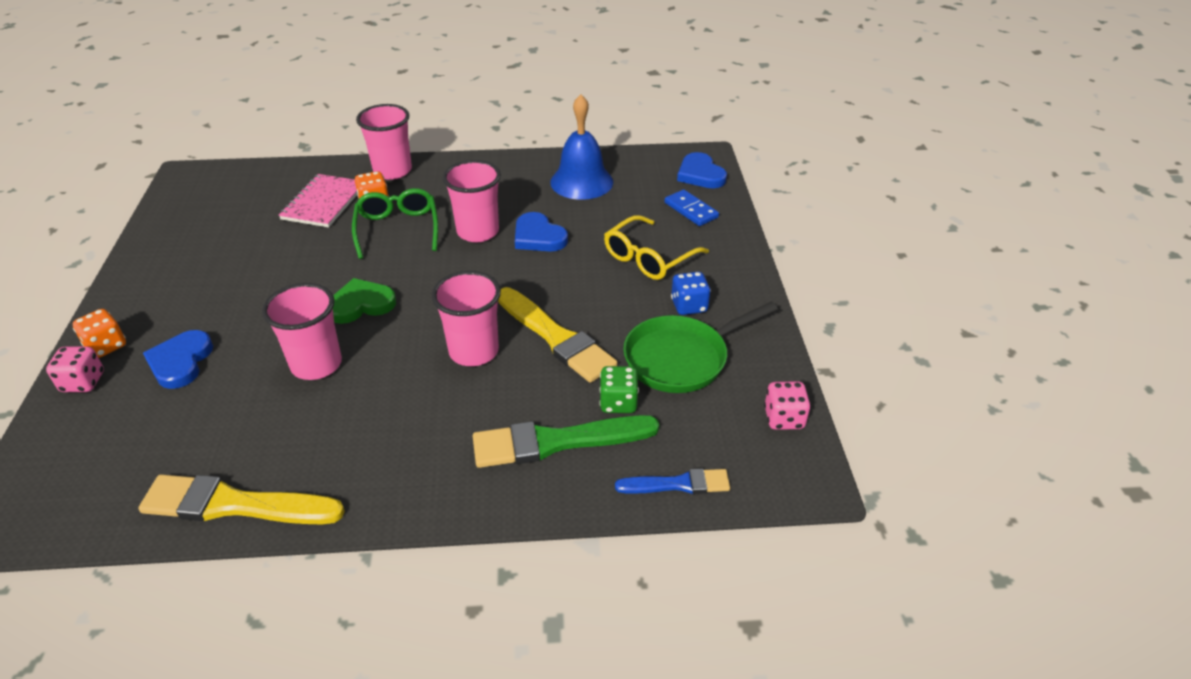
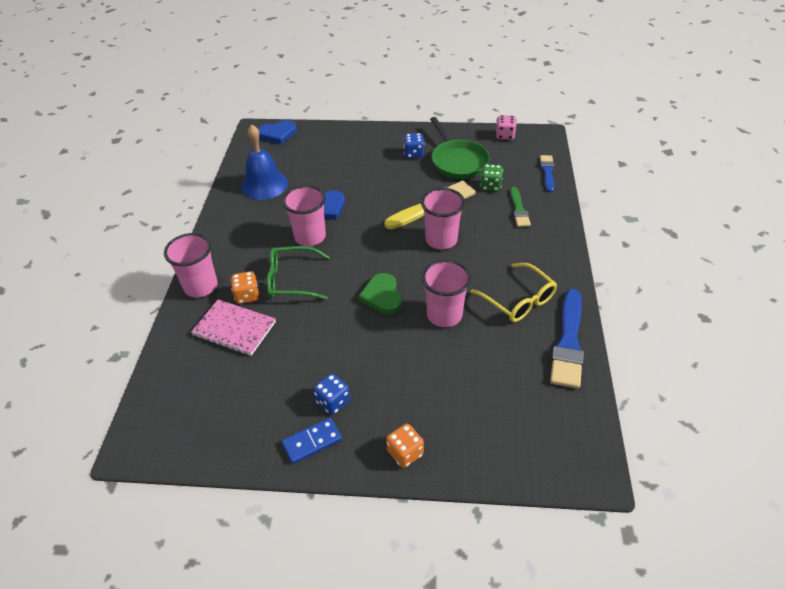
camera: 80 degrees left, 5 degrees up
(83, 382) = (448, 458): pink dice -> none
(180, 362) = (431, 396): blue heart -> none
(198, 284) = (333, 402): none -> blue dice
(234, 504) = (568, 342): yellow brush -> blue brush
(556, 442) = (519, 209): green brush -> green brush, size x0.58
(649, 258) = (364, 164): yellow glasses -> yellow glasses (518, 300)
(691, 210) = (318, 142): blue domino -> blue domino (312, 442)

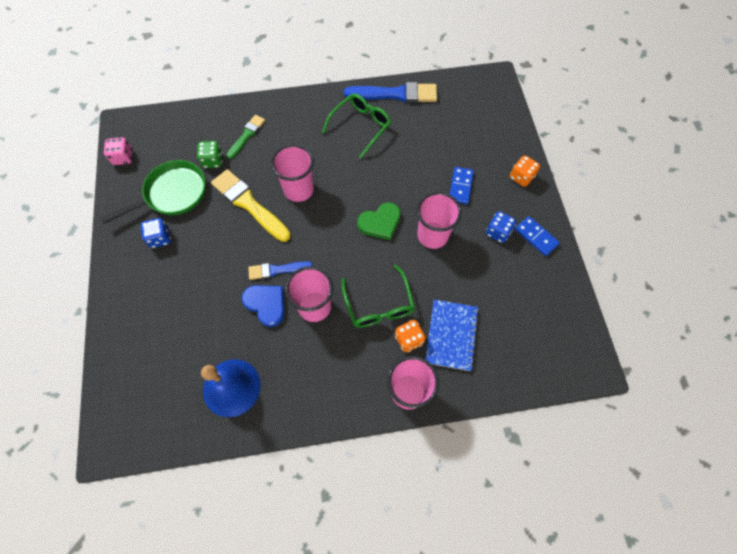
camera: 105 degrees left, 20 degrees up
(234, 329) = (451, 335): pink notebook -> blue notebook
(278, 134) = (119, 410): blue heart -> none
(408, 379) = (460, 186): none -> blue domino
(444, 315) = (390, 173): pink cup -> pink cup (432, 235)
(518, 300) = (360, 126): yellow glasses -> green glasses
(519, 209) = (246, 135): green brush -> green brush turned 45 degrees counterclockwise
(547, 172) = (186, 118): blue brush -> blue brush (277, 270)

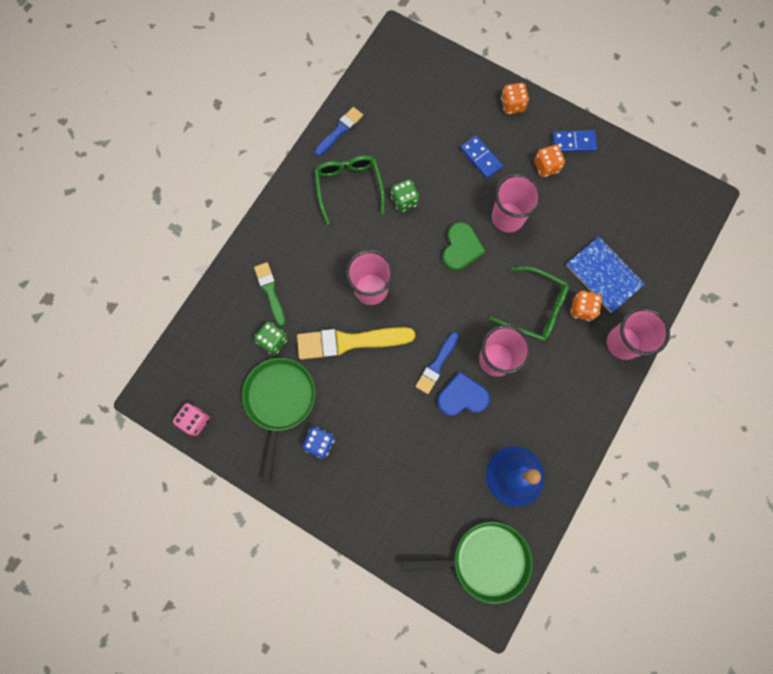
camera: 50 degrees left, 10 degrees up
(146, 413) = (484, 560): none -> green pan
(382, 164) = (404, 201): none -> green dice
(395, 94) = (340, 130): blue brush -> blue brush, size x0.58
(498, 232) = (546, 166): blue dice -> orange dice

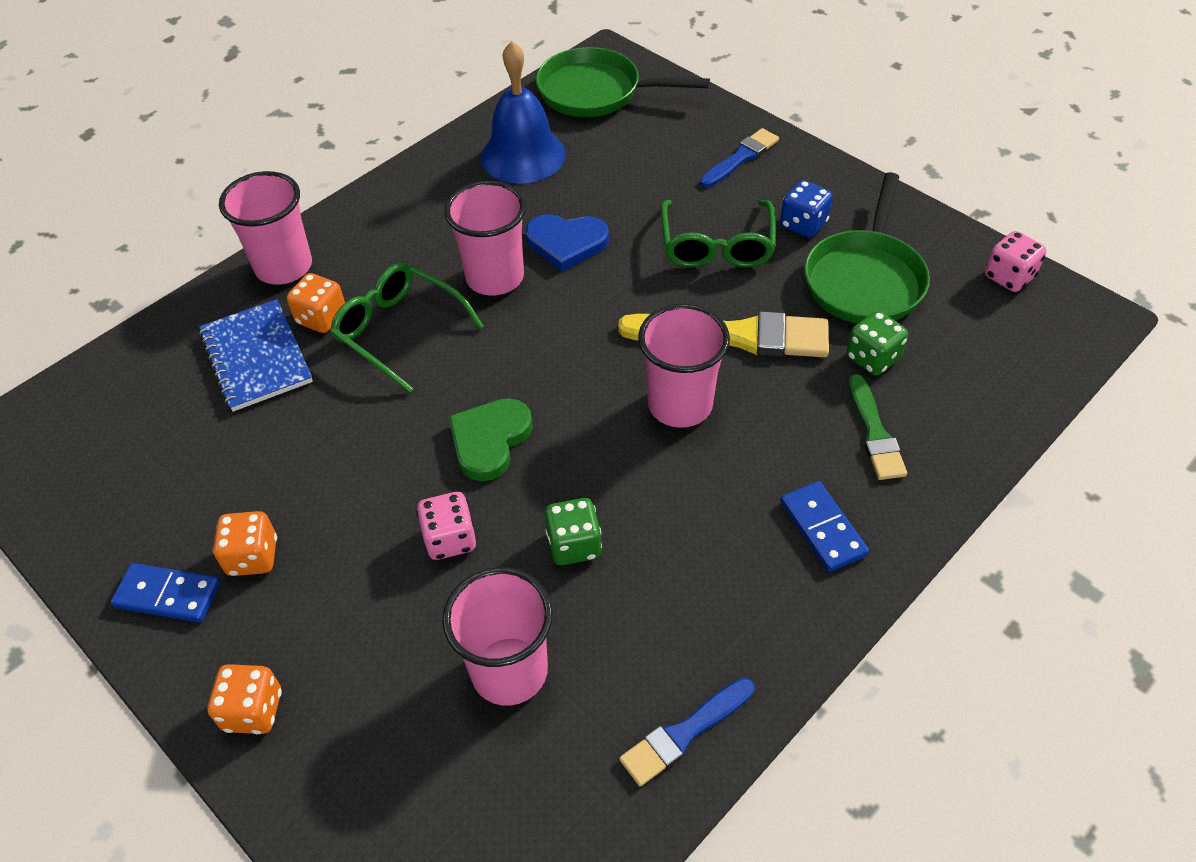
camera: 165 degrees left, 25 degrees down
(349, 187) = (687, 596): green glasses -> green glasses (717, 246)
(436, 365) = (594, 285): blue brush -> blue brush (741, 158)
(461, 192) = (450, 539): none -> pink dice
(481, 158) = (379, 601): blue domino -> blue domino (822, 528)
(507, 217) = (378, 476): pink cup -> pink cup (509, 671)

